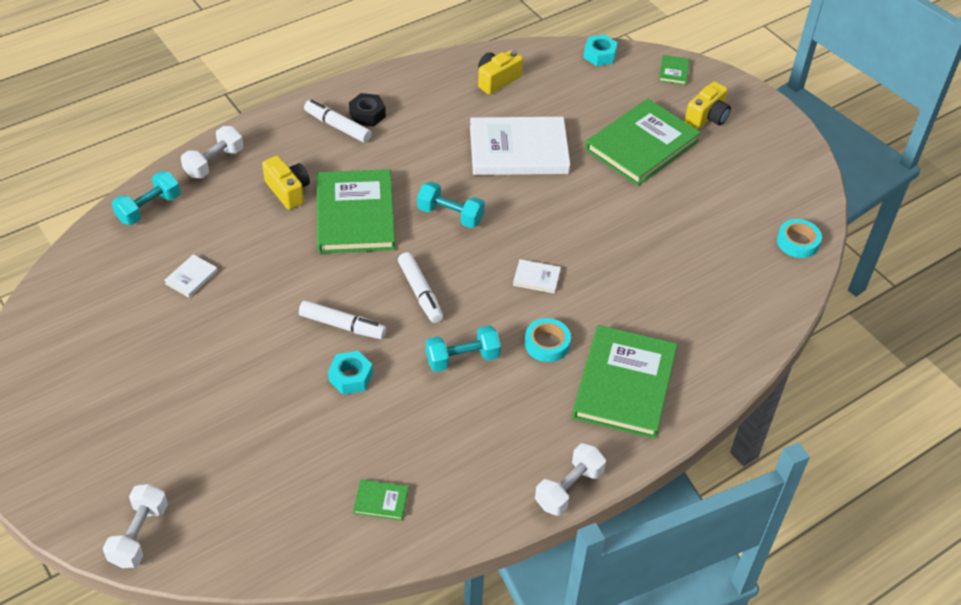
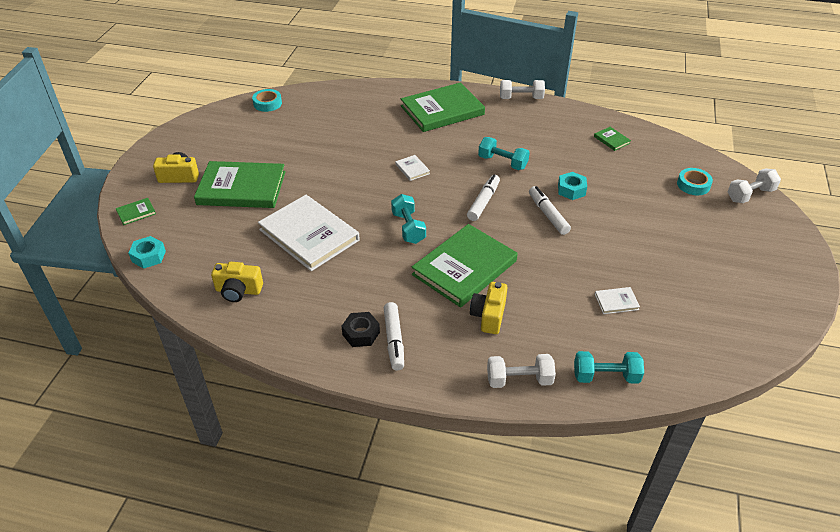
camera: 130 degrees left, 5 degrees down
(547, 344) = (452, 143): turquoise tape -> turquoise tape (693, 185)

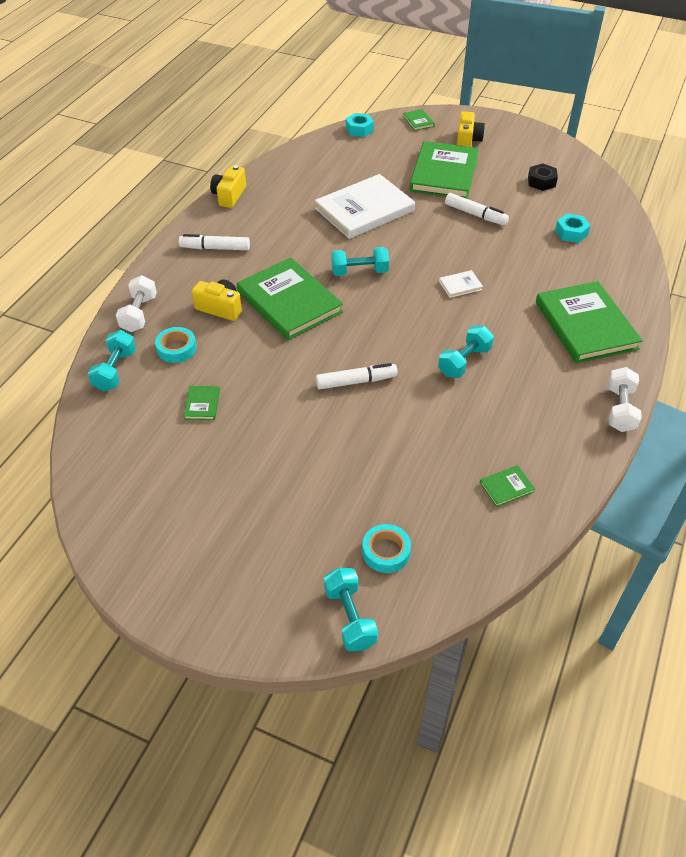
camera: 100 degrees right, 5 degrees up
(238, 291) = (304, 171): yellow camera -> yellow camera (229, 196)
(267, 103) = (598, 191): turquoise tape -> turquoise tape (176, 348)
(361, 333) = (230, 231): black nut -> black nut (541, 182)
(483, 202) = (390, 332): white marker -> white marker (475, 215)
(571, 190) = (398, 414): turquoise nut -> turquoise nut (571, 233)
(616, 302) = (202, 404): white book -> green book
(750, 195) = (350, 617): white dumbbell -> turquoise dumbbell

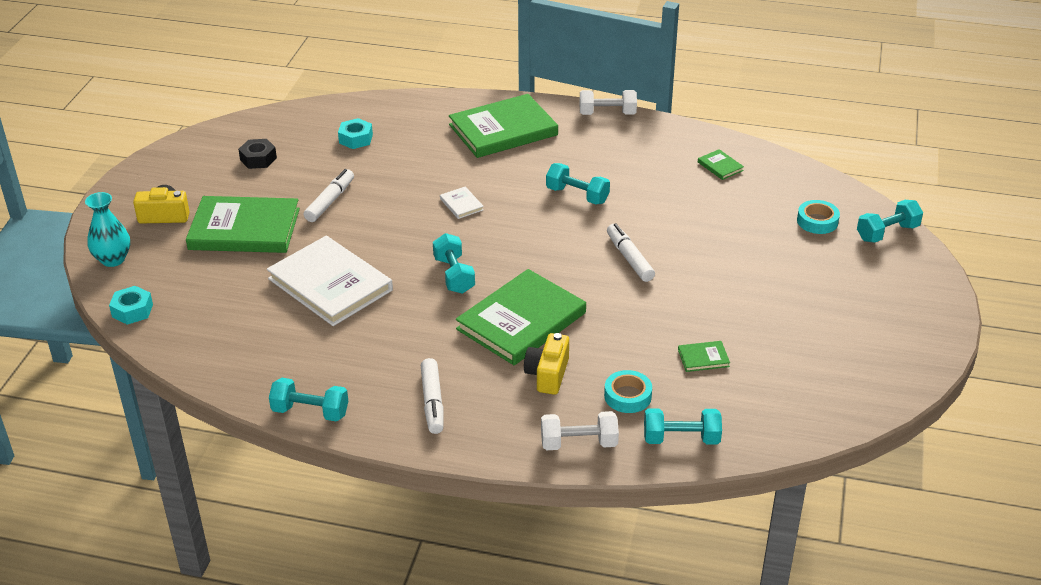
camera: 100 degrees left, 10 degrees down
(229, 196) = (310, 412): yellow camera -> turquoise dumbbell
(418, 121) = (113, 259): green book -> turquoise vase

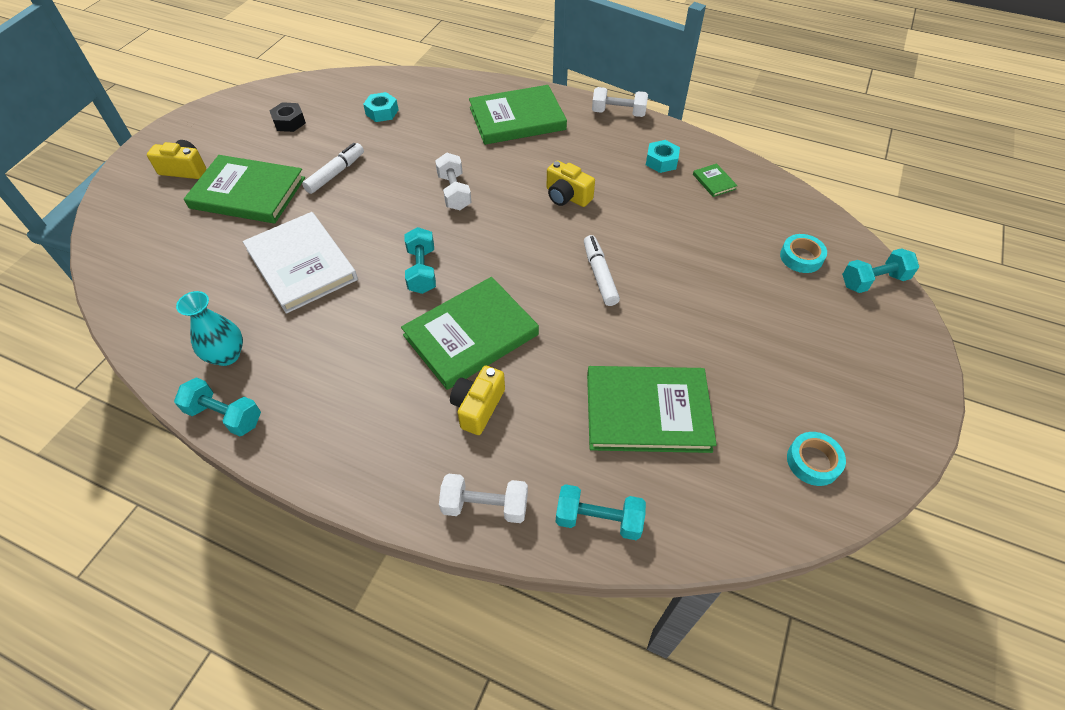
camera: 10 degrees right, 15 degrees up
(113, 259) = (119, 209): turquoise vase -> turquoise vase (227, 355)
(132, 310) = (111, 268): turquoise nut -> turquoise nut (661, 161)
(432, 402) = (349, 423): white marker -> none
(461, 204) = (454, 192): white book -> white dumbbell
(577, 195) = (567, 196): turquoise dumbbell -> yellow camera
(627, 396) = (554, 449): turquoise tape -> turquoise tape (813, 461)
(703, 358) = (647, 411): green book -> green book, size x2.46

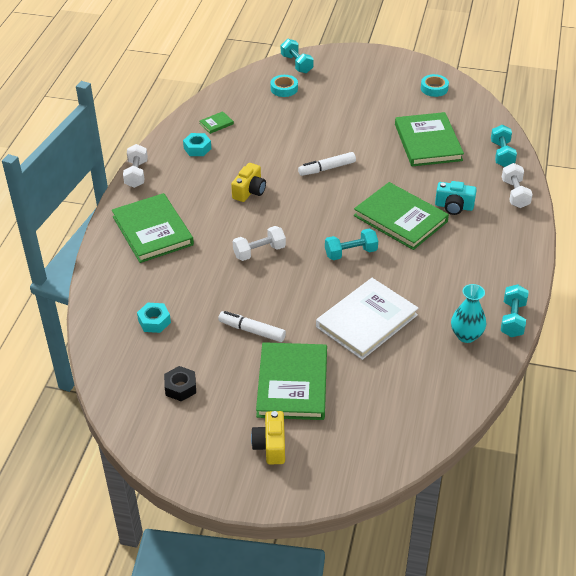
camera: 100 degrees left, 10 degrees down
(478, 407) = (454, 207): yellow camera -> turquoise camera

